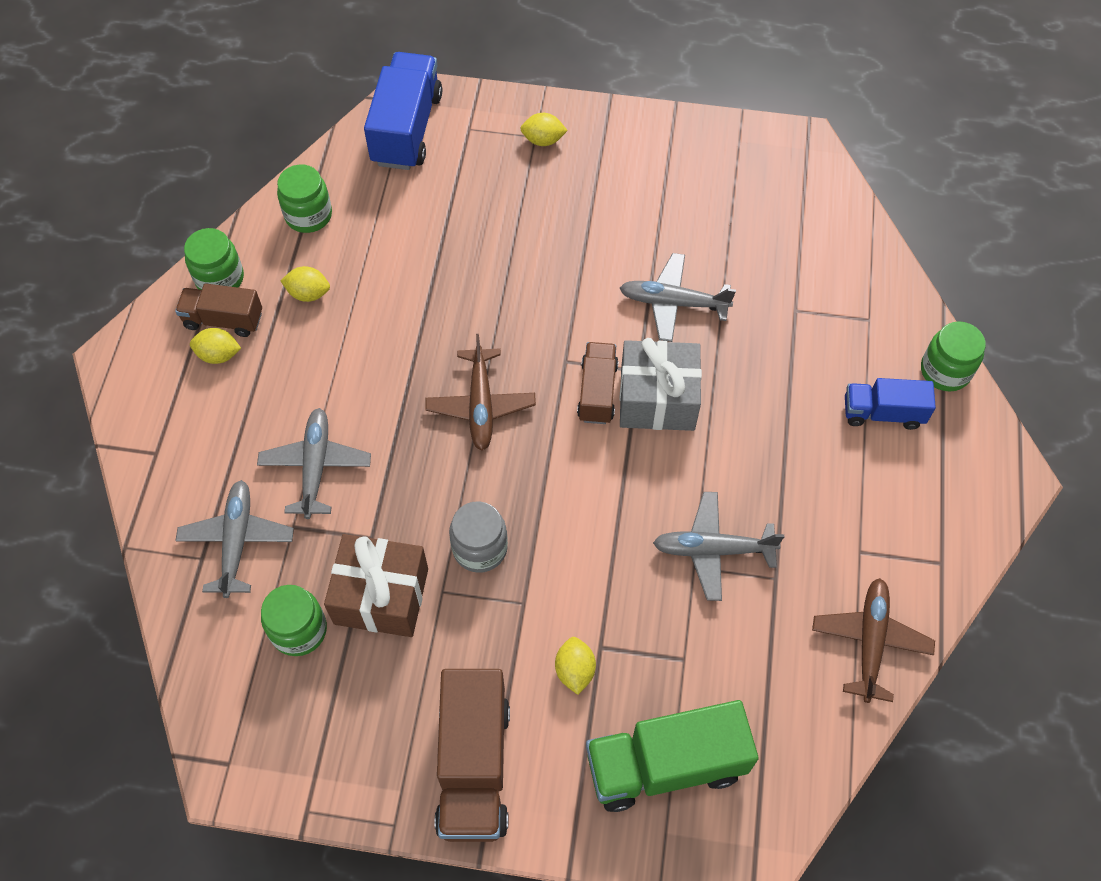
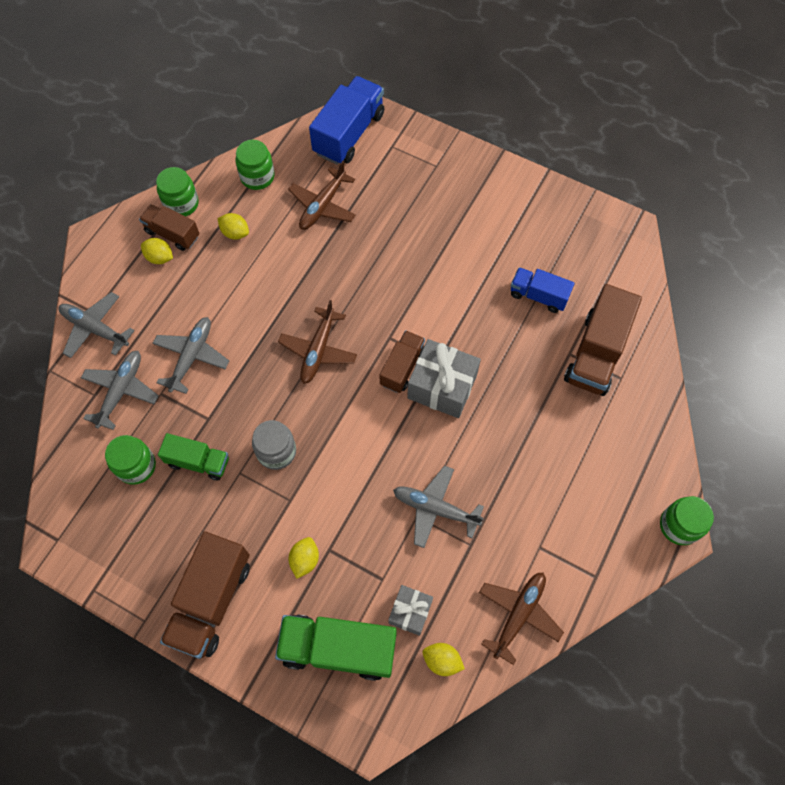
camera: 20 degrees right, 5 degrees up
(381, 596) = (198, 462): brown gift -> green truck
(410, 226) = (322, 205): none -> brown plane
(543, 140) = (440, 170): yellow lemon -> yellow lemon (442, 660)
(673, 303) = (483, 319): grey plane -> grey plane (95, 328)
(736, 686) = (410, 612): none -> grey gift
(827, 300) = (596, 353): none -> brown truck
(882, 413) = (600, 451): blue truck -> blue truck (538, 296)
(945, 371) = (661, 435): green jar -> green jar (679, 525)

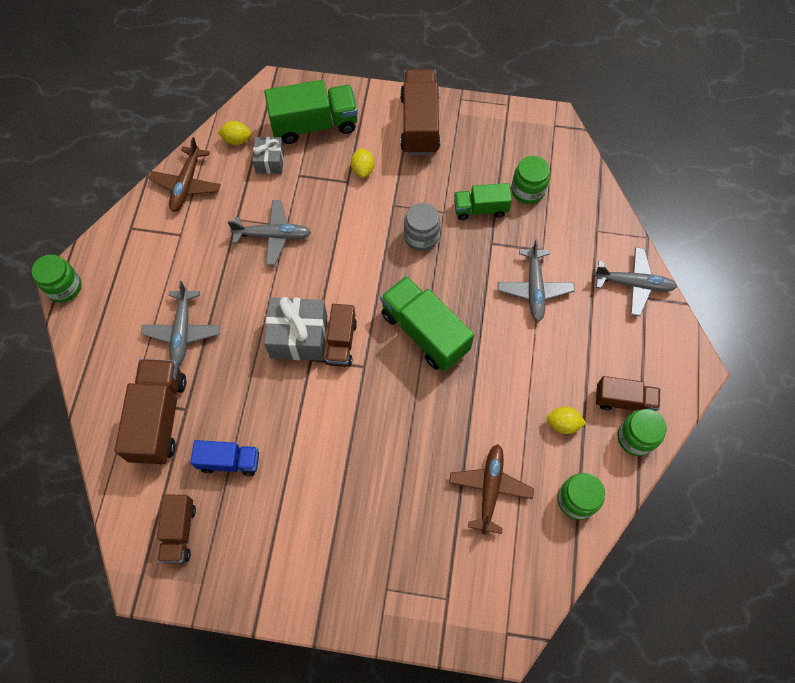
camera: 160 degrees right, 0 degrees up
(121, 391) = (576, 241): grey plane -> grey plane (182, 331)
(160, 258) = (620, 371): yellow lemon -> none
(318, 350) = (424, 332): brown plane -> green truck
(349, 134) = (503, 598): blue truck -> none
(594, 255) = (179, 532): none -> brown truck

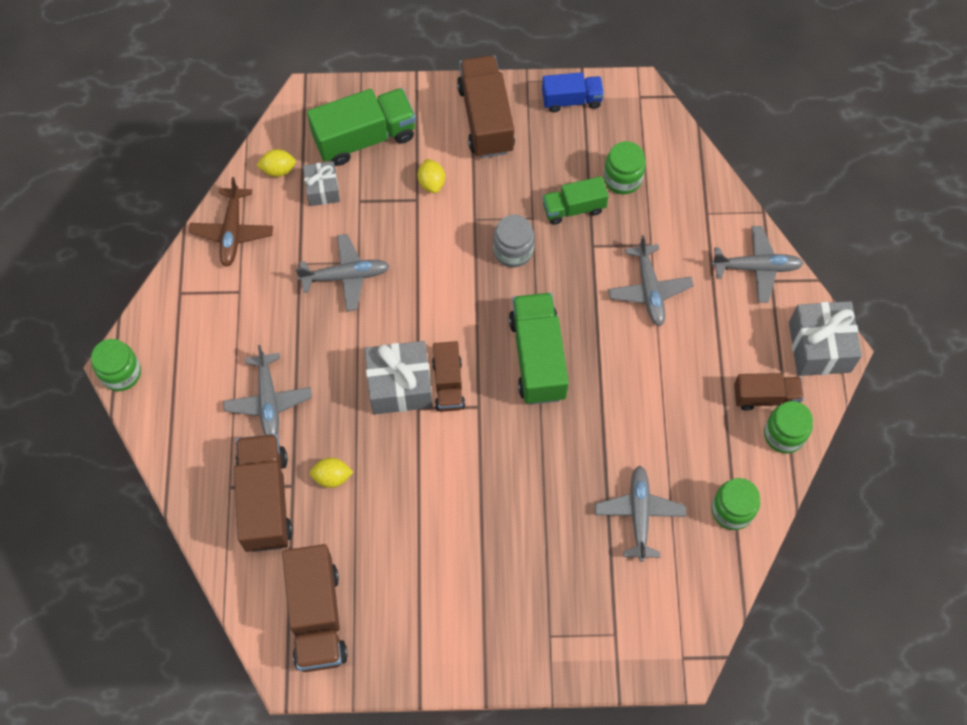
camera: 10 degrees left, 0 degrees up
(179, 532) = (317, 616): brown truck -> brown truck, size x1.66
(229, 461) = (353, 533): blue truck -> blue truck (571, 100)
(424, 332) = (538, 358): green truck -> green truck turned 45 degrees clockwise
(490, 489) = (639, 514): brown plane -> grey plane
(563, 424) = (705, 432): yellow lemon -> yellow lemon (332, 477)
(680, 364) = (819, 347): none -> grey gift

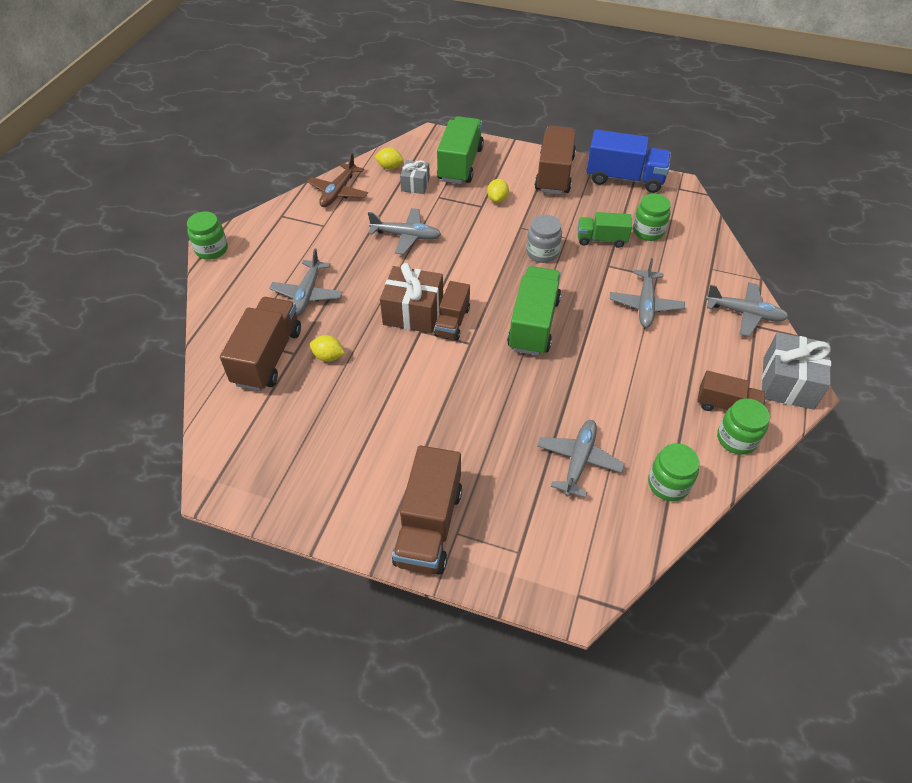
camera: 20 degrees right, 15 degrees down
(317, 616) = (262, 451): brown truck -> brown truck (429, 526)
(364, 138) = (460, 164): green truck -> green truck turned 75 degrees counterclockwise
(400, 385) = (413, 312): grey gift -> brown gift
(571, 100) = (624, 178): blue truck -> blue truck, size x1.66

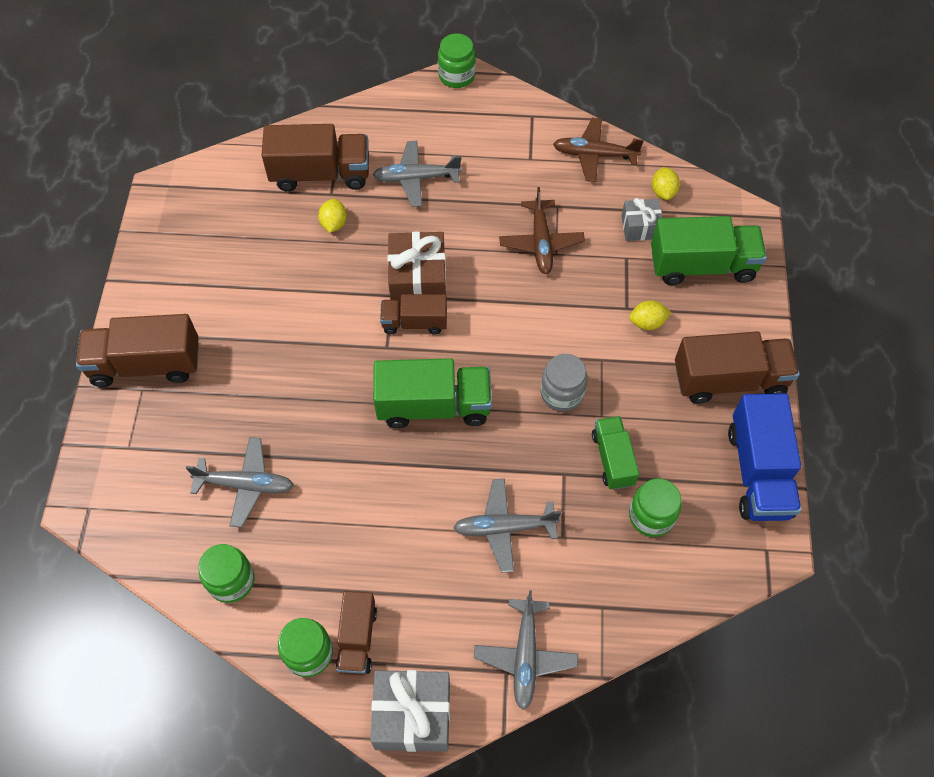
camera: 75 degrees right, 10 degrees up
(406, 236) = (541, 242): grey plane -> brown plane

